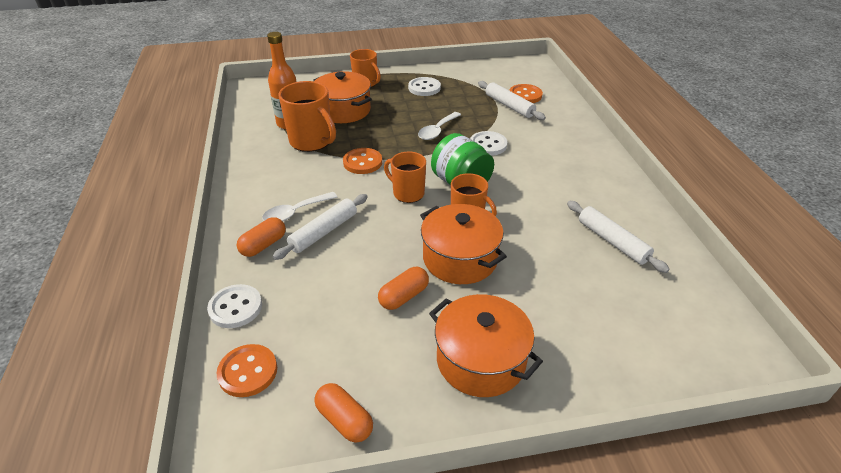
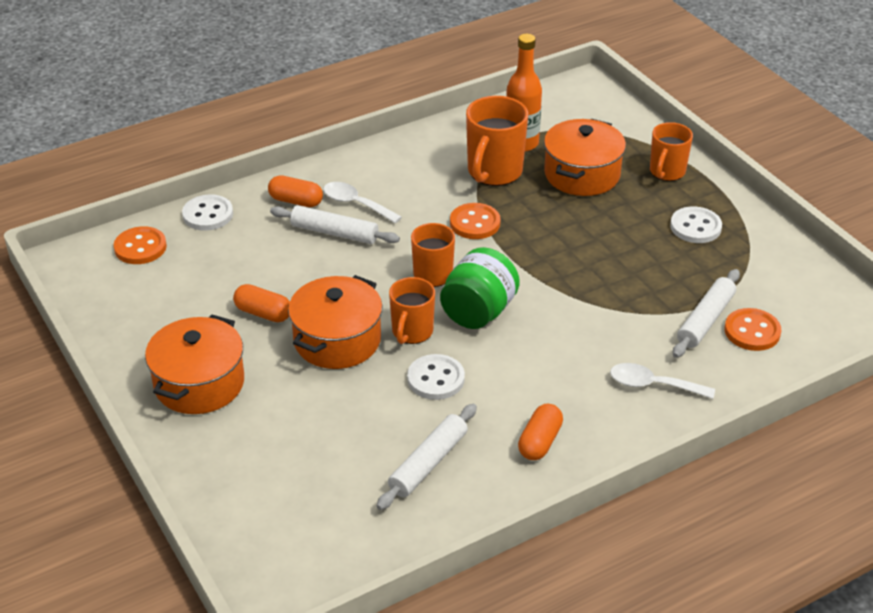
camera: 70 degrees right, 0 degrees up
(344, 420) = (109, 316): orange capsule -> orange capsule (540, 442)
(437, 131) = (587, 265): white spoon -> white spoon (653, 385)
(488, 145) = (582, 318): white button -> white button (436, 379)

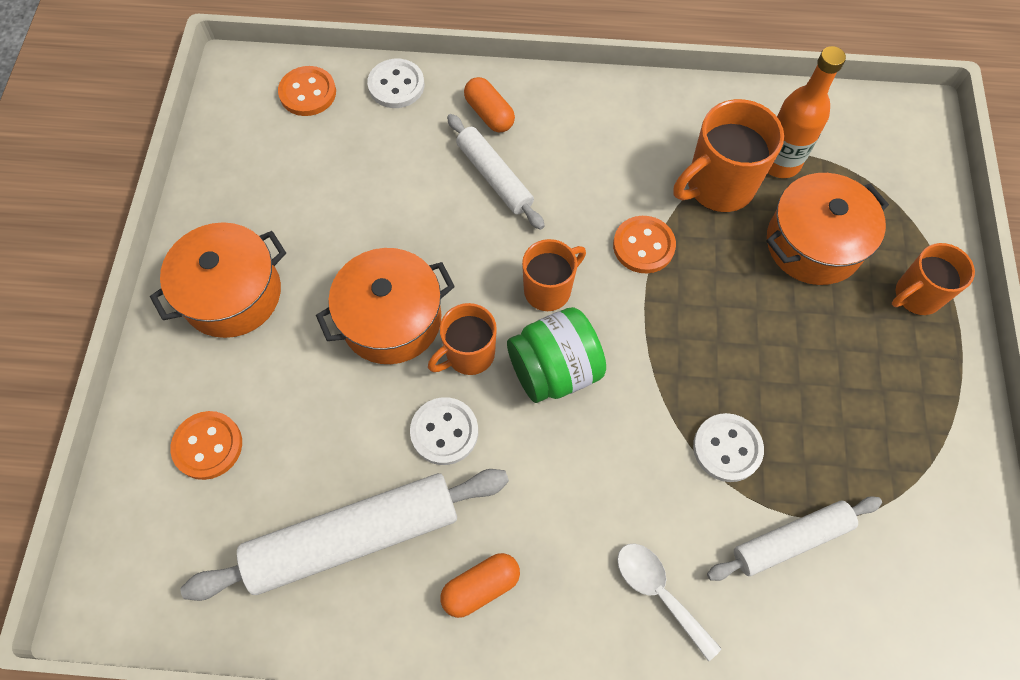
camera: 35 degrees right, 25 degrees up
(263, 313) = (351, 242): orange capsule -> none
(356, 204) = (544, 150): white spoon -> none
(428, 463) = (353, 537): white rolling pin -> white rolling pin, size x1.69
(695, 227) = (887, 397): white button -> white button (727, 448)
(752, 331) = (833, 592): orange button -> orange button (208, 446)

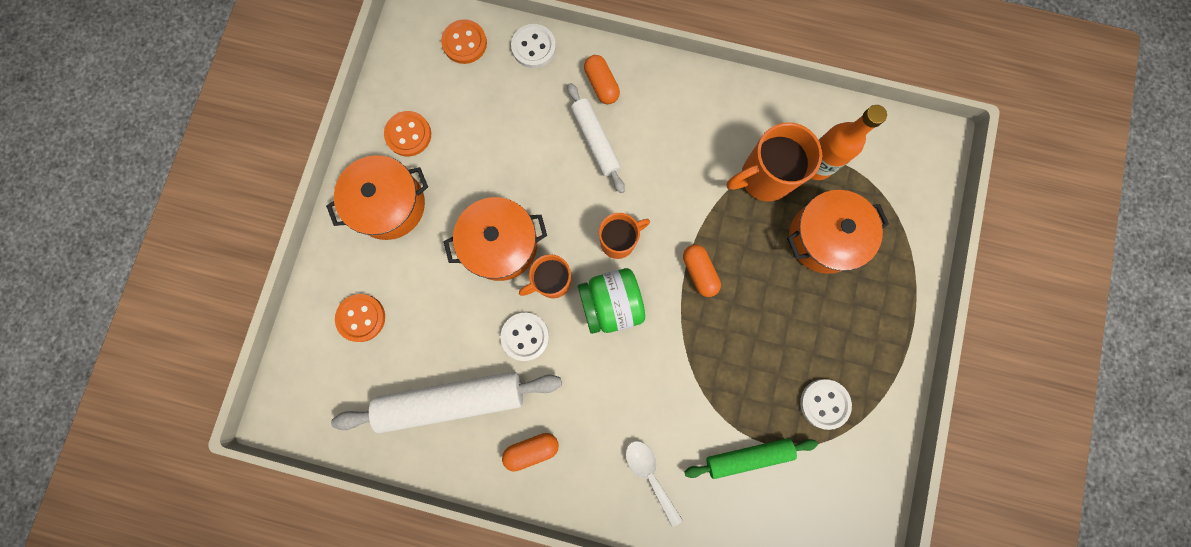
camera: 10 degrees right, 15 degrees up
(643, 246) = (696, 217): orange button -> orange button (408, 134)
(663, 311) = (699, 272): none -> orange capsule
(727, 448) = (720, 384): white button -> white button (824, 403)
(791, 540) = (748, 456): white rolling pin -> green rolling pin
(916, 296) = (889, 293): orange mug -> none

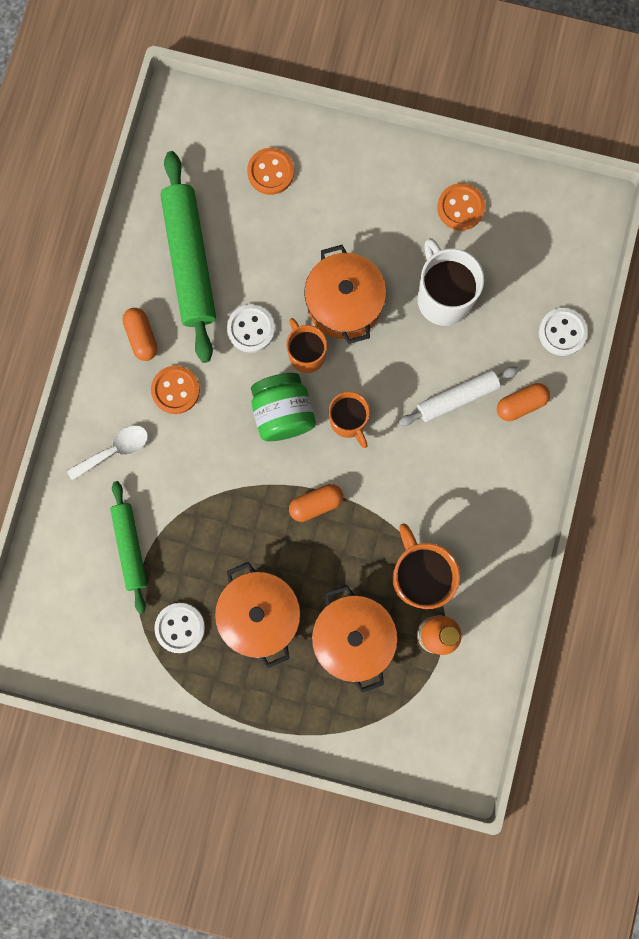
camera: 90 degrees right, 0 degrees up
(389, 205) = (385, 193): orange pot -> orange pot (259, 615)
(452, 400) = (190, 261): white rolling pin -> green rolling pin
(464, 43) = (565, 260): orange button -> orange button (175, 390)
(498, 152) = (443, 298): none -> white mug

